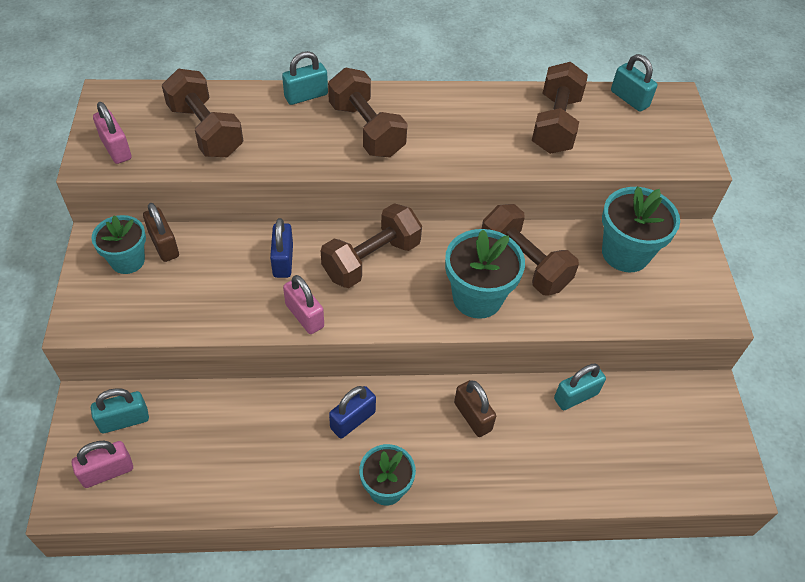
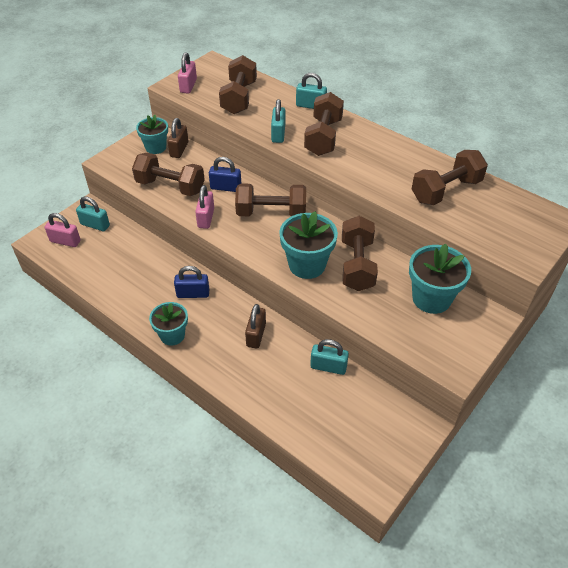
camera: 45 degrees right, 5 degrees down
(211, 303) = (170, 186): none -> brown dumbbell
(283, 261) = (226, 187): blue padlock -> blue padlock turned 60 degrees clockwise
(629, 99) = (520, 202): turquoise padlock -> turquoise padlock (278, 134)

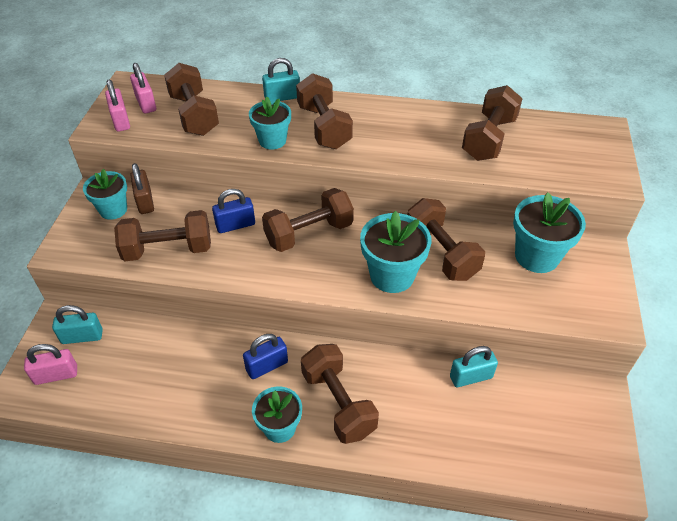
camera: 30 degrees left, 0 degrees up
(206, 218) = (240, 270): pink padlock -> pink padlock (146, 103)
(221, 339) = (338, 403): none -> brown dumbbell
(256, 335) = (372, 379): brown padlock -> none
(278, 134) = (272, 140): turquoise padlock -> turquoise flower pot

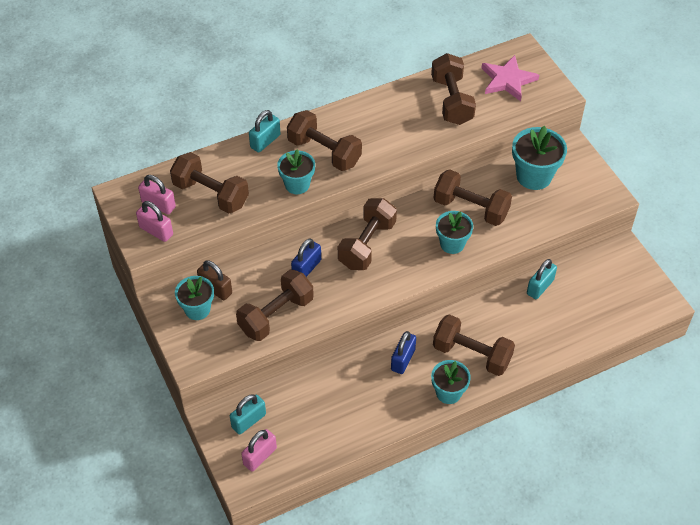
camera: 35 degrees left, 5 degrees up
(392, 275) = (452, 244): turquoise flower pot -> turquoise flower pot, size x0.67
(565, 146) = (507, 80): none -> pink star

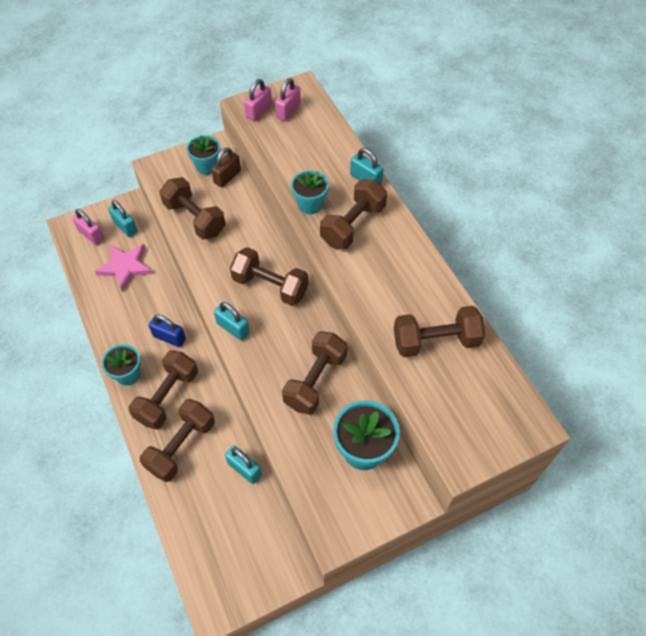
camera: 90 degrees right, 5 degrees up
(211, 194) = (299, 144): brown dumbbell -> brown dumbbell (181, 446)
(306, 268) = (245, 239): blue padlock -> none
(418, 272) = (233, 328): none -> turquoise padlock
(452, 244) = (268, 360): turquoise flower pot -> none
(507, 80) = (477, 403): pink star -> pink star (125, 267)

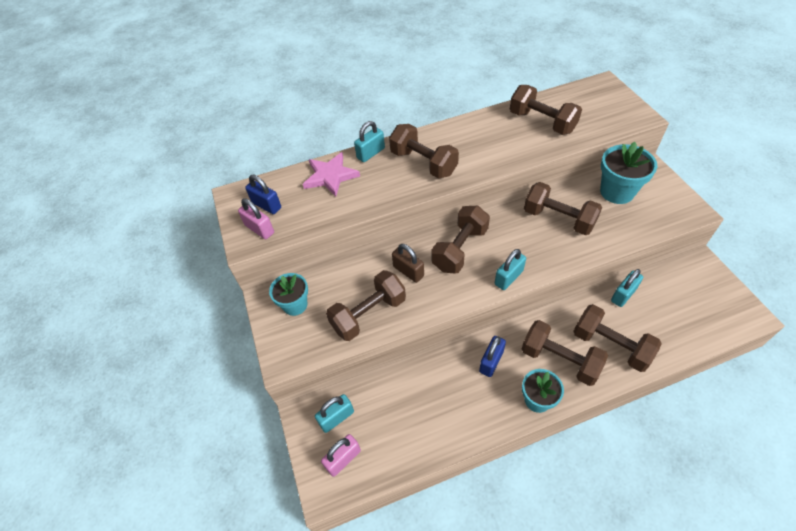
camera: 80 degrees left, 5 degrees down
(125, 267) = (396, 413): pink star -> pink star (330, 176)
(227, 177) = (315, 286): brown padlock -> brown padlock (408, 271)
(288, 111) = (266, 205): pink padlock -> blue padlock
(310, 205) = (396, 190): turquoise flower pot -> none
(435, 341) = (542, 122): brown dumbbell -> brown dumbbell turned 45 degrees counterclockwise

